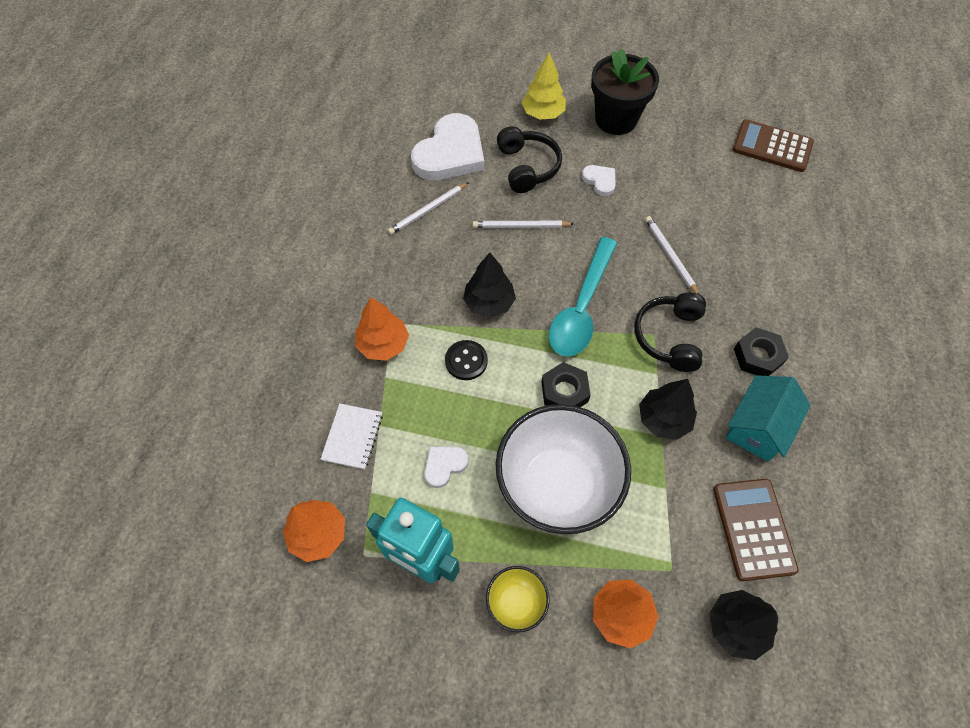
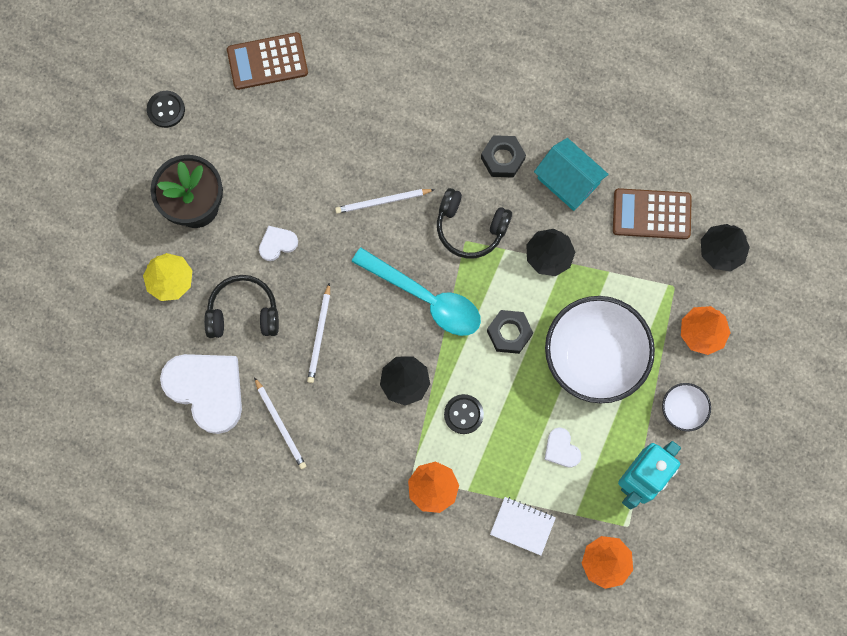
camera: 80 degrees left, 15 degrees up
(516, 602) = (682, 410): yellow bowl -> white bowl
(695, 86) = (166, 110): none -> black button
(772, 146) = (267, 61): brown calculator -> brown calculator turned 45 degrees clockwise

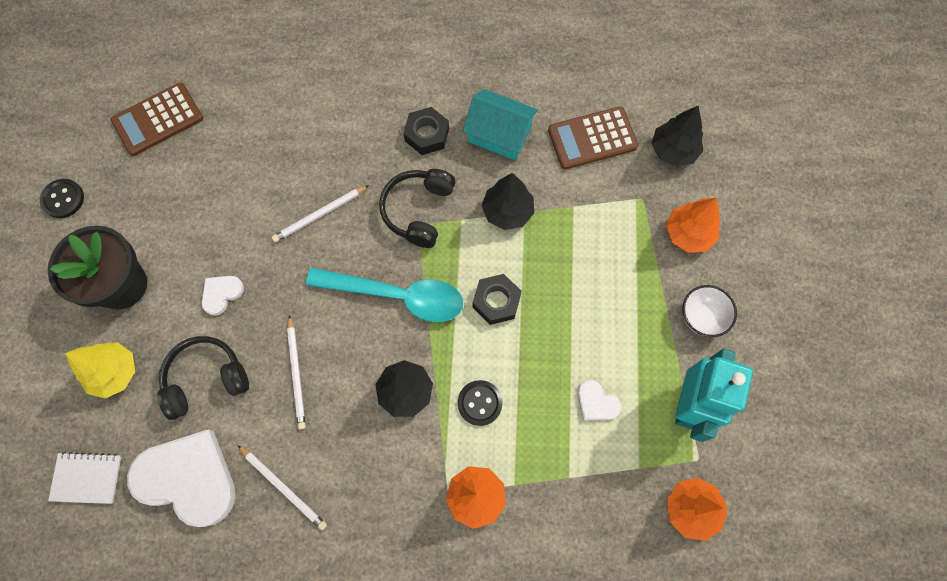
camera: 20 degrees left, 5 degrees down
(470, 228) = (418, 210): black headphones -> black headphones turned 105 degrees clockwise
(522, 526) = (587, 502): white notebook -> white notebook (87, 478)
(593, 358) = (591, 297): white bowl -> none

